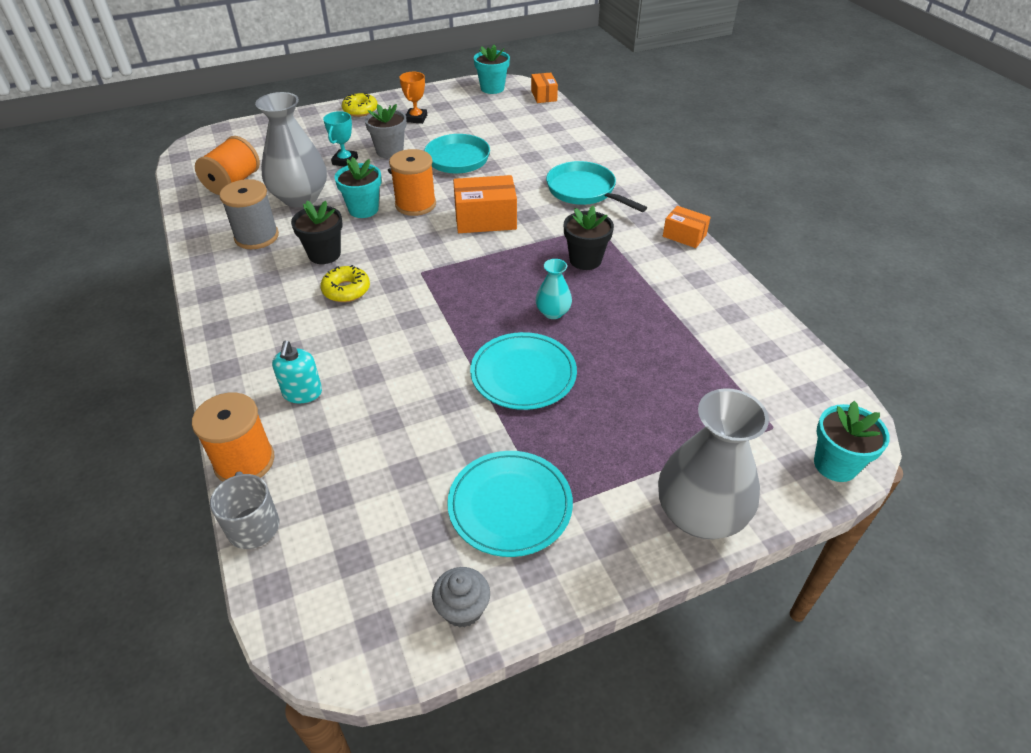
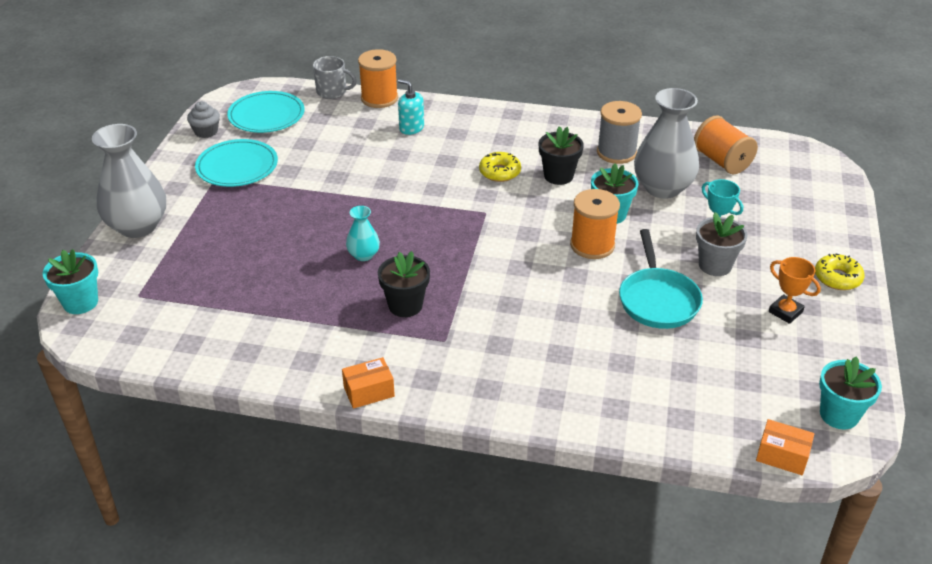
camera: 125 degrees right, 5 degrees down
(485, 219) = (527, 276): orange box -> none
(523, 374) = (321, 213): turquoise plate -> turquoise plate (266, 115)
(584, 191) = (513, 365): turquoise pan -> none

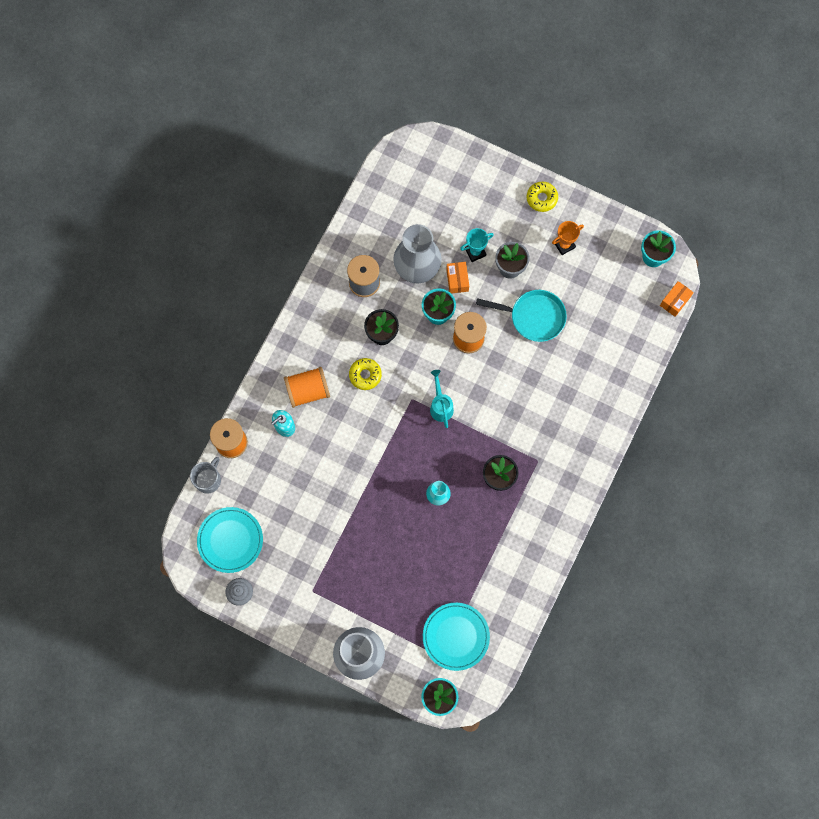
camera: 75 degrees left, 35 degrees up
(237, 166) = (300, 572): turquoise plate -> turquoise plate (456, 636)
(369, 391) = (571, 517): orange box -> orange box (457, 280)
(488, 237) = (440, 405): none -> turquoise watering can
(721, 161) = (396, 213): orange spool -> orange spool (308, 391)

